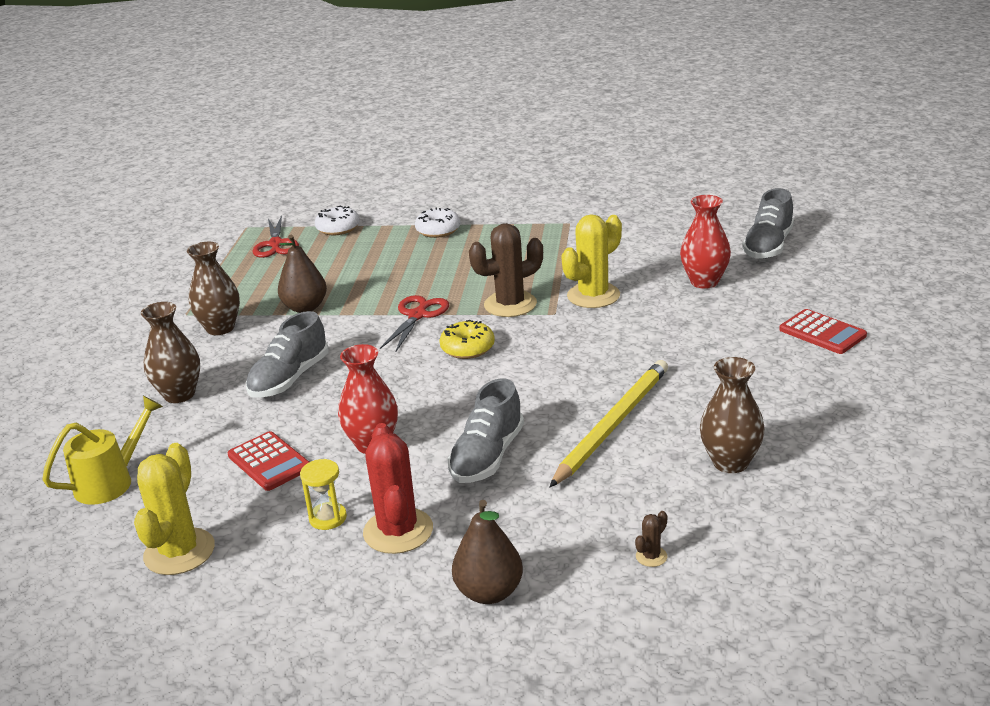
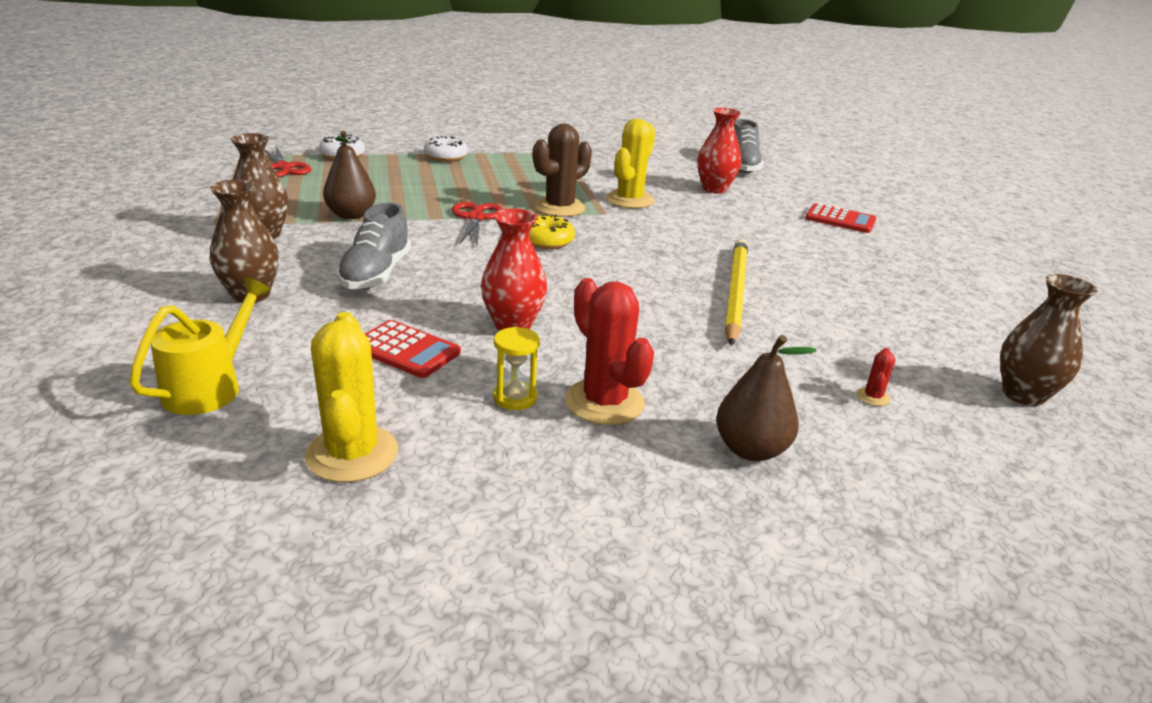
camera: 25 degrees left, 0 degrees up
(487, 456) = (641, 326): grey shoe -> none
(651, 556) = (873, 397): brown cactus -> red cactus
(730, 462) = (863, 314): brown vase -> brown vase (1023, 395)

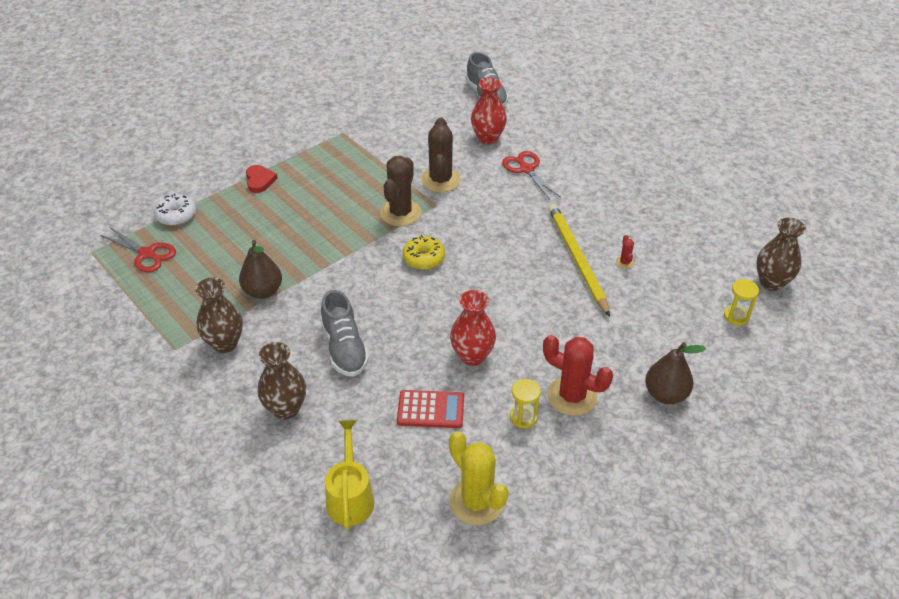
camera: 25 degrees left, 15 degrees up
(446, 157) = (259, 180): white donut -> red heart
(476, 218) = (354, 253): red scissors -> red scissors (526, 169)
(630, 200) = (440, 180): yellow cactus -> brown cactus
(840, 219) = (592, 142): red calculator -> none
(873, 397) = (701, 322): red cactus -> red cactus (624, 262)
(937, 409) = (736, 316): none -> yellow hourglass

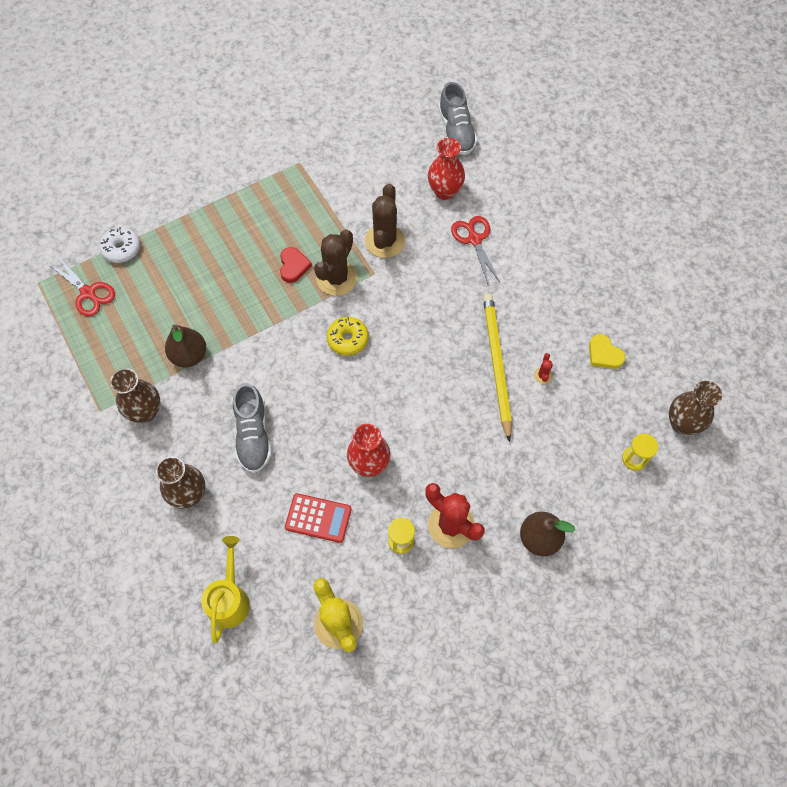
camera: 10 degrees right, 20 degrees up
(259, 180) = (207, 215): red heart -> red heart (293, 266)
(677, 239) = (604, 354): none -> yellow heart

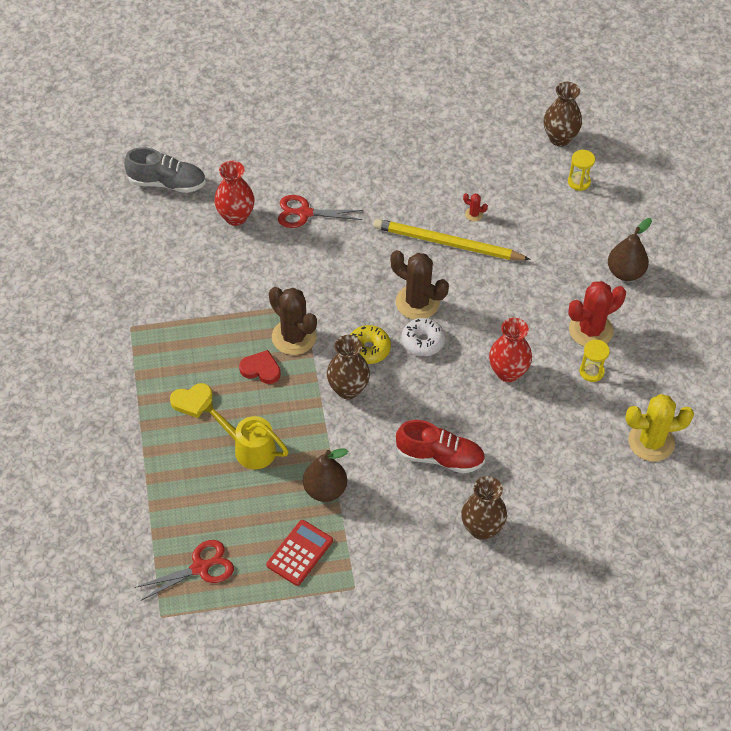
camera: 70 degrees left, 10 degrees down
(121, 249) = (158, 522): white donut -> white donut (423, 341)
(145, 411) = (373, 545): brown vase -> brown vase (348, 389)
(229, 598) = (599, 521): yellow watering can -> yellow watering can (248, 448)
(253, 435) = (440, 457): grey shoe -> red shoe
(318, 518) = (546, 428): red calculator -> red calculator (299, 553)
(385, 241) = (270, 284): brown cactus -> brown cactus (417, 302)
(604, 354) = (472, 164): yellow heart -> yellow heart (192, 401)

